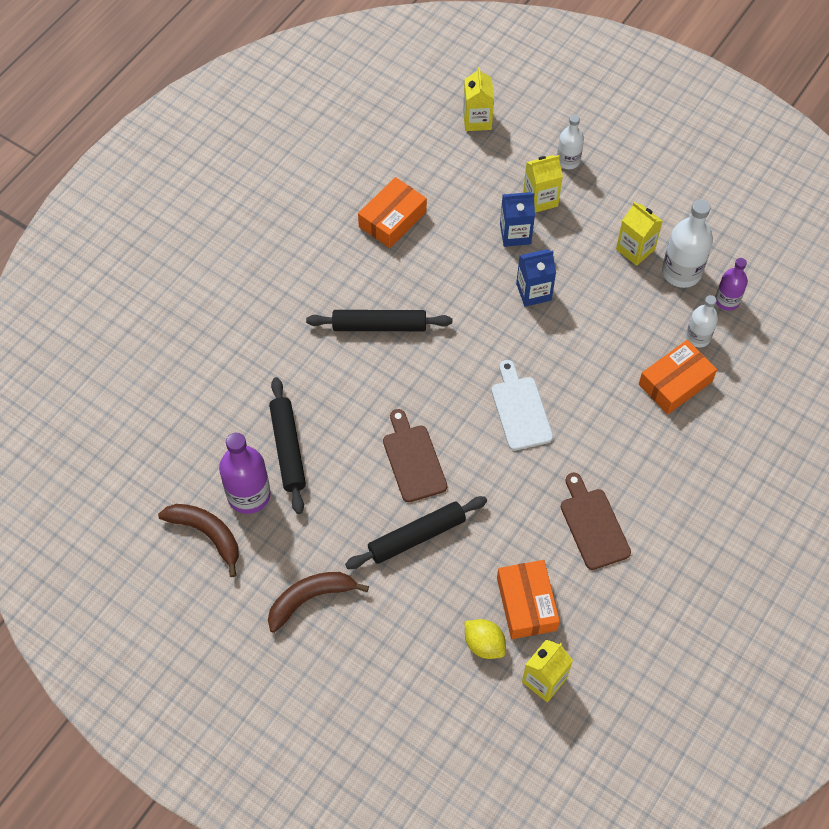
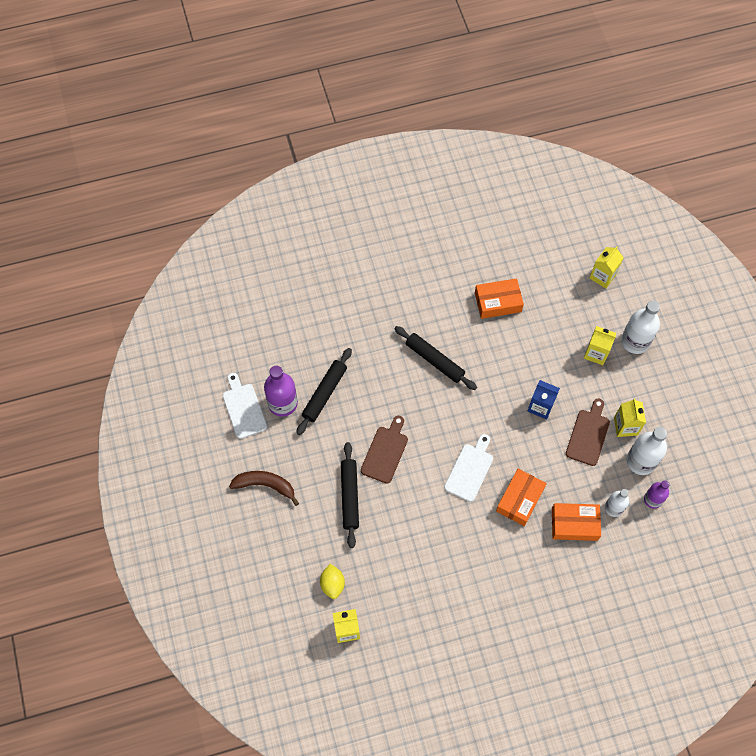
camera: 40 degrees right, 5 degrees up
(207, 534) = (243, 408): brown banana -> white cutting board
(417, 536) = (349, 496): black rolling pin -> black rolling pin turned 75 degrees clockwise
(515, 234) = (561, 363): blue carton -> none
(526, 604) = (374, 581): orange box -> orange box (520, 500)
(568, 161) = (635, 341): white bottle -> white bottle, size x1.62
(593, 525) = (451, 567): brown cutting board -> brown cutting board (588, 435)

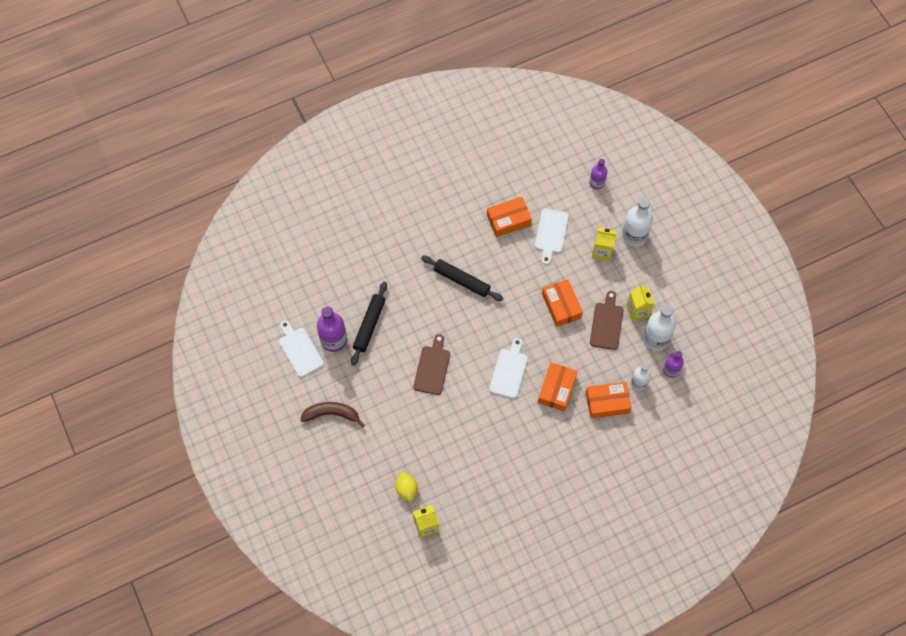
camera: 10 degrees left, 0 degrees up
(349, 496) = (408, 411): black rolling pin -> none
(540, 406) = (561, 306): blue carton -> orange box
(542, 324) = (551, 233): none -> white cutting board
(602, 276) = (596, 183): yellow carton -> purple bottle

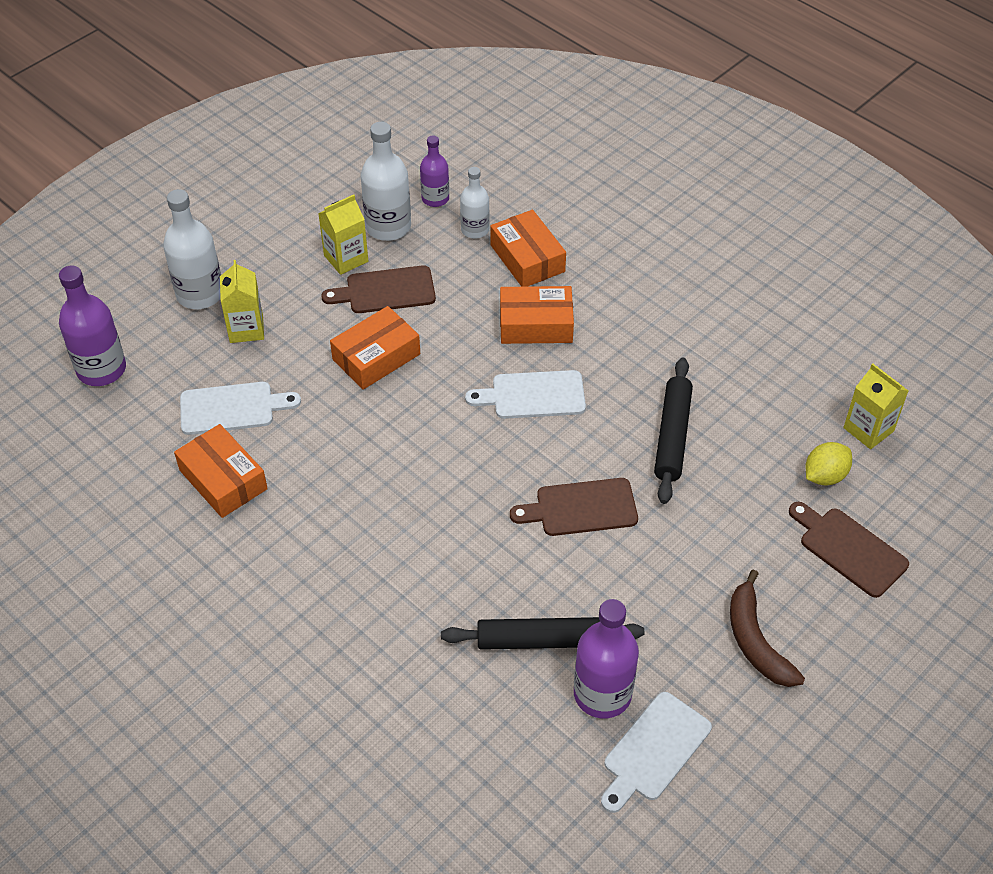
camera: 110 degrees left, 15 degrees down
(361, 479) = (849, 549): none -> brown cutting board
(462, 281) = (382, 516): black rolling pin -> black rolling pin (672, 436)
(596, 183) = (101, 369): purple bottle -> purple bottle, size x1.62

